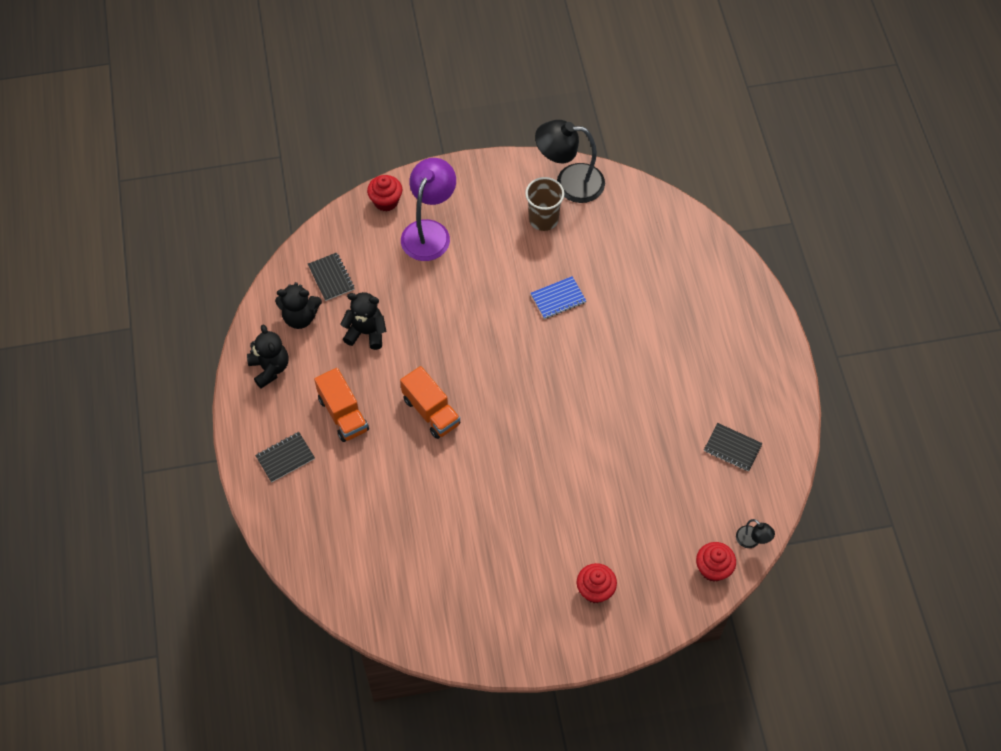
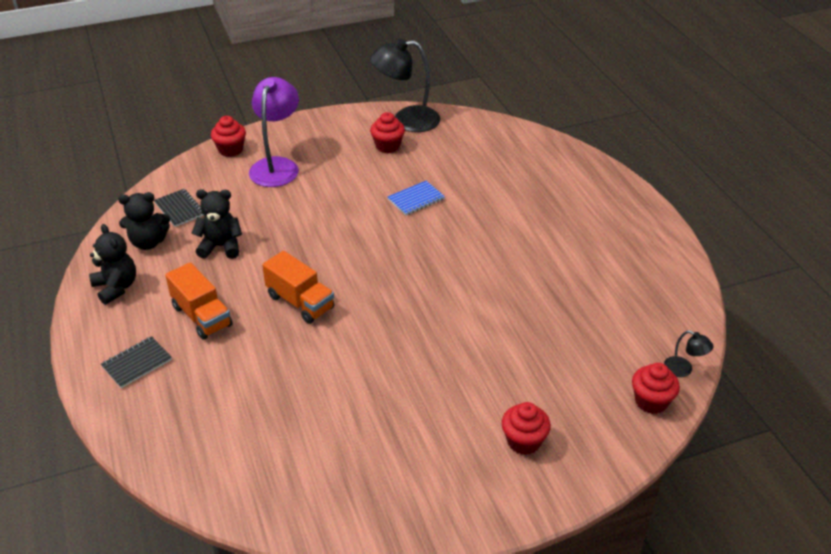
camera: 10 degrees left, 20 degrees down
(543, 219) = (388, 146): brown cup -> red cupcake
(732, 448) = (631, 293): black notebook -> none

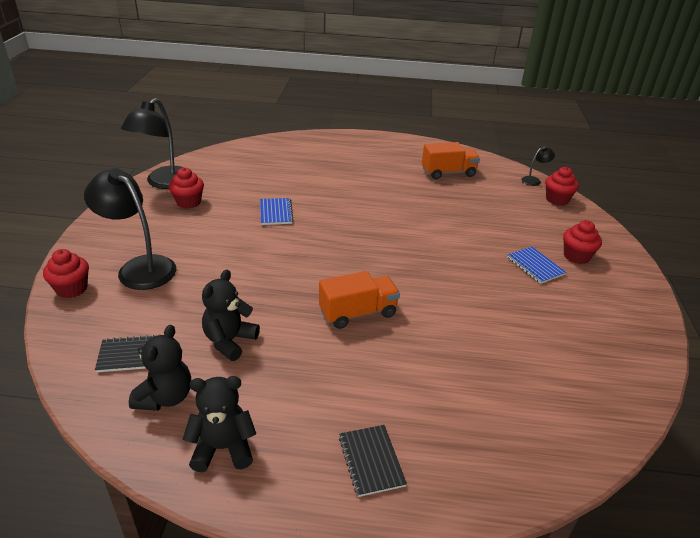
camera: 65 degrees left, 5 degrees down
(202, 316) = (330, 385): orange truck -> orange truck (448, 173)
(277, 166) = (139, 267): purple lamp -> black lamp
(472, 408) = (535, 266): none -> blue notebook

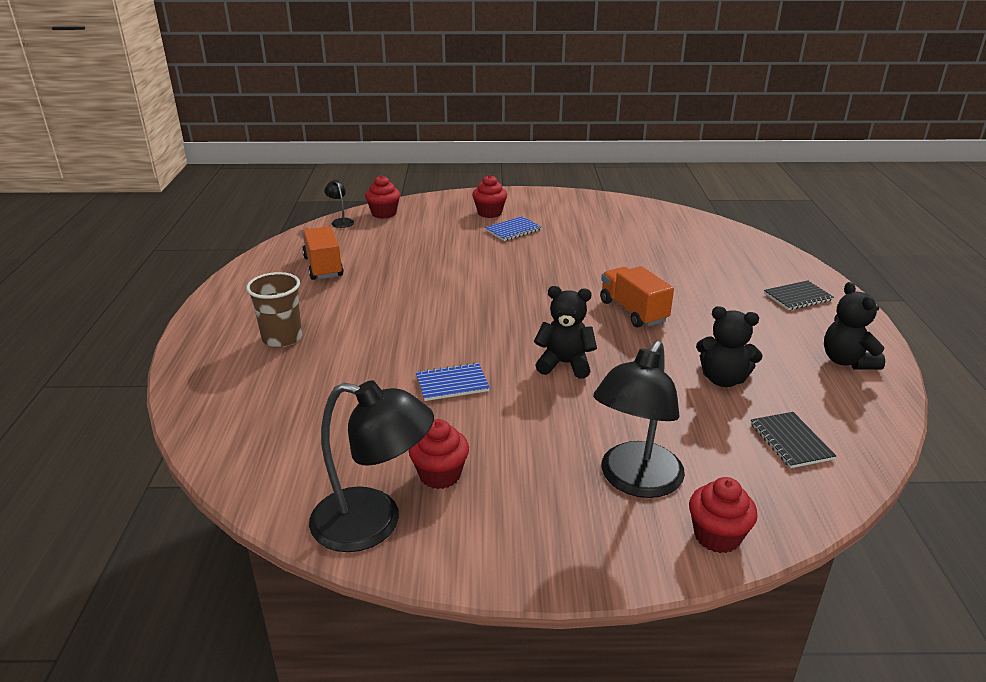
camera: 95 degrees left, 5 degrees down
(165, 397) = (824, 404): black teddy bear -> black teddy bear (564, 364)
(348, 160) = (282, 338): none -> brown cup

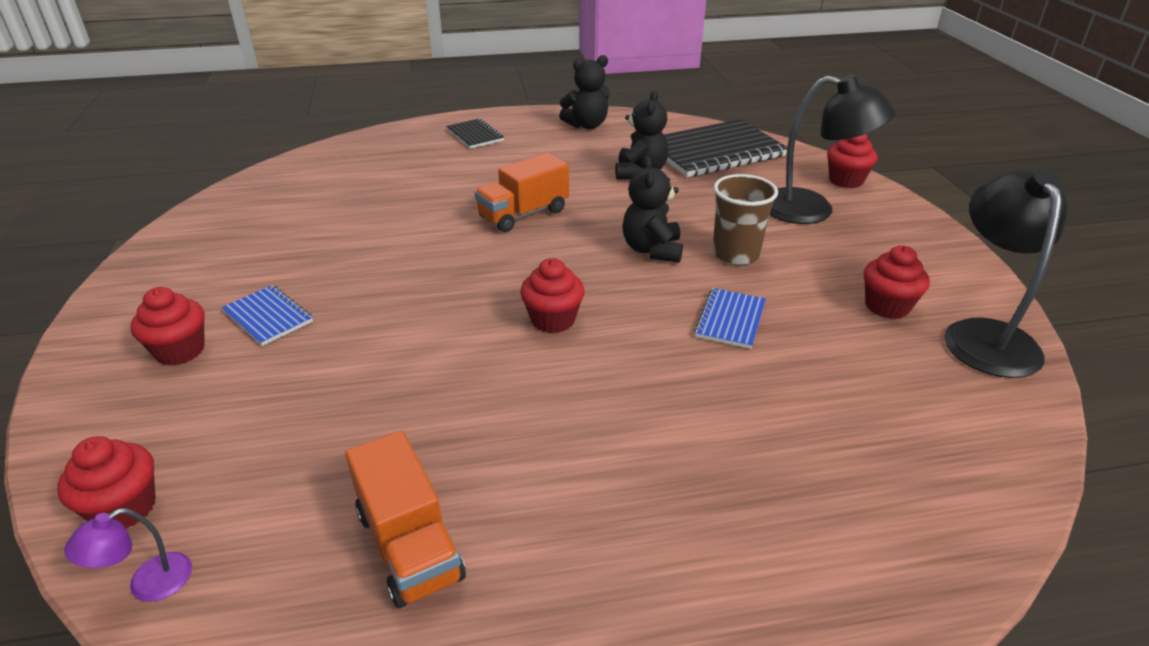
camera: 100 degrees left, 5 degrees up
(282, 338) = (699, 522): brown cup -> brown cup (735, 254)
(323, 267) = (409, 545): orange truck -> orange truck turned 90 degrees counterclockwise
(341, 221) = (148, 584): black lamp -> purple lamp
(452, 384) = (730, 320): blue notebook -> blue notebook turned 45 degrees clockwise
(479, 312) = (553, 320): none -> red cupcake
(791, 441) = (714, 151): black notebook -> black notebook, size x2.03

